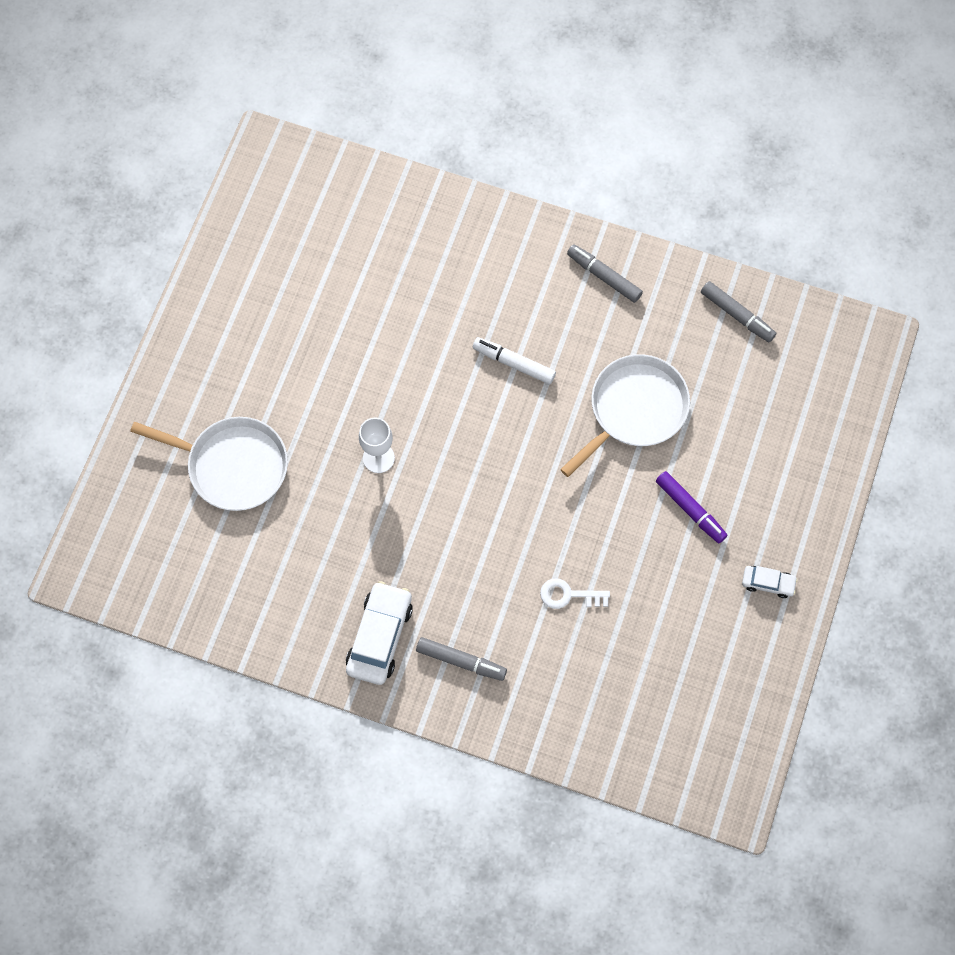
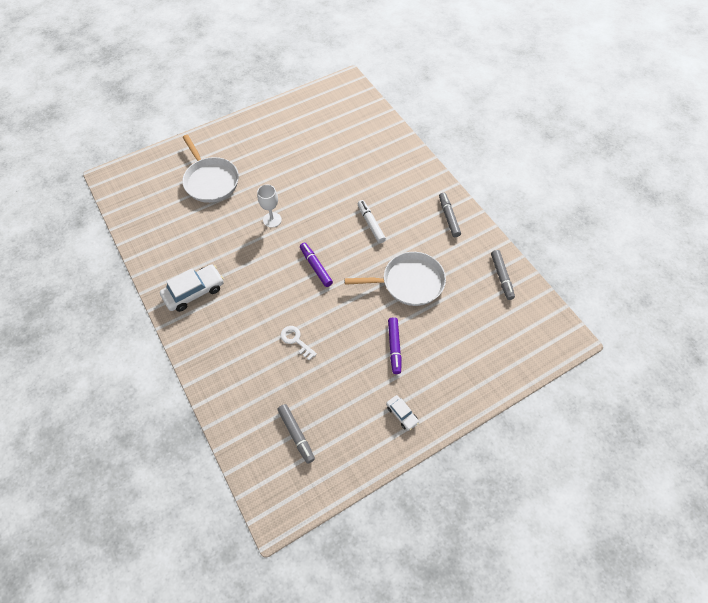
camera: 40 degrees right, 10 degrees down
(461, 661) = (217, 330): grey marker -> grey marker (296, 434)
(500, 480) = (316, 267): none -> purple marker

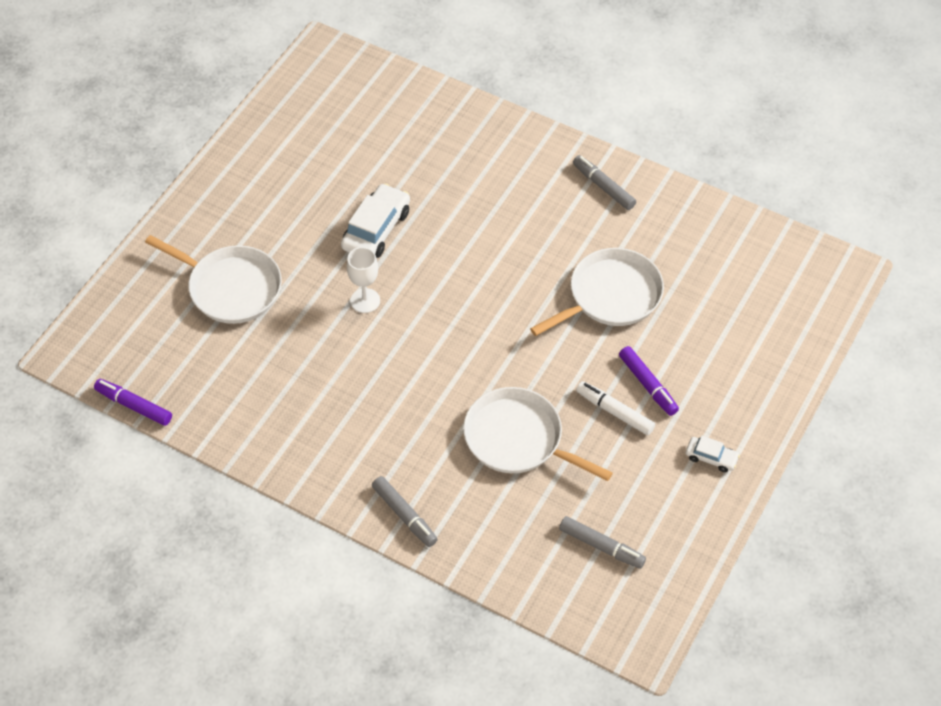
camera: 30 degrees left, 5 degrees down
(194, 292) = (331, 446): white car -> white car (376, 229)
(296, 340) = (518, 439): white key -> white pan
(316, 267) = (474, 334): purple marker -> purple marker (134, 406)
(371, 224) = (506, 243): white marker -> white marker (615, 412)
(501, 277) = (721, 234): grey marker -> grey marker (404, 515)

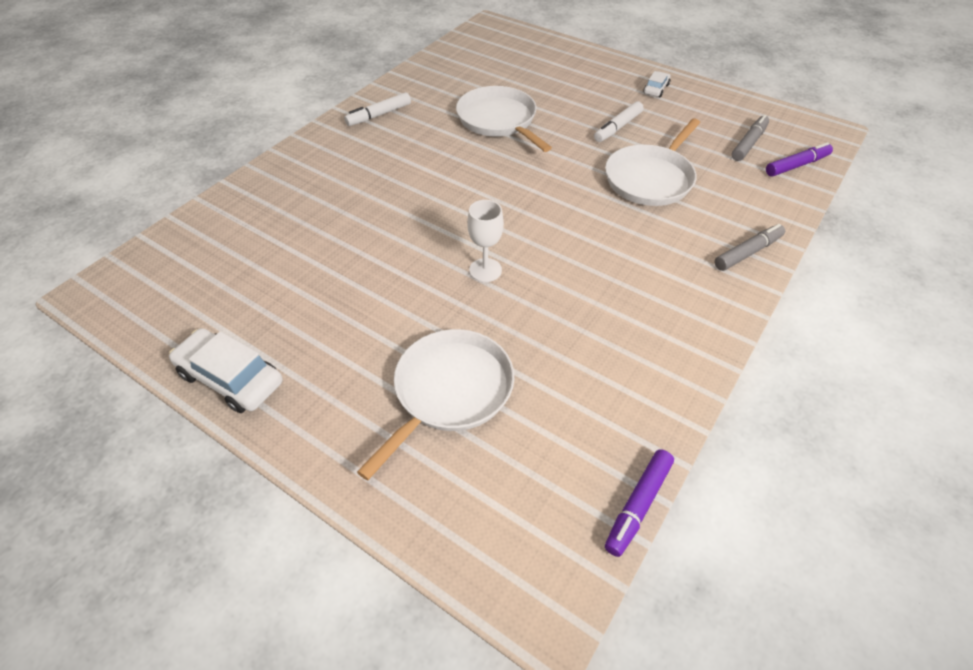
camera: 85 degrees left, 5 degrees down
(376, 229) = (389, 258): white car -> white car (231, 378)
(603, 187) = (379, 115): grey marker -> white marker
(648, 385) = (590, 110): purple marker -> purple marker (796, 165)

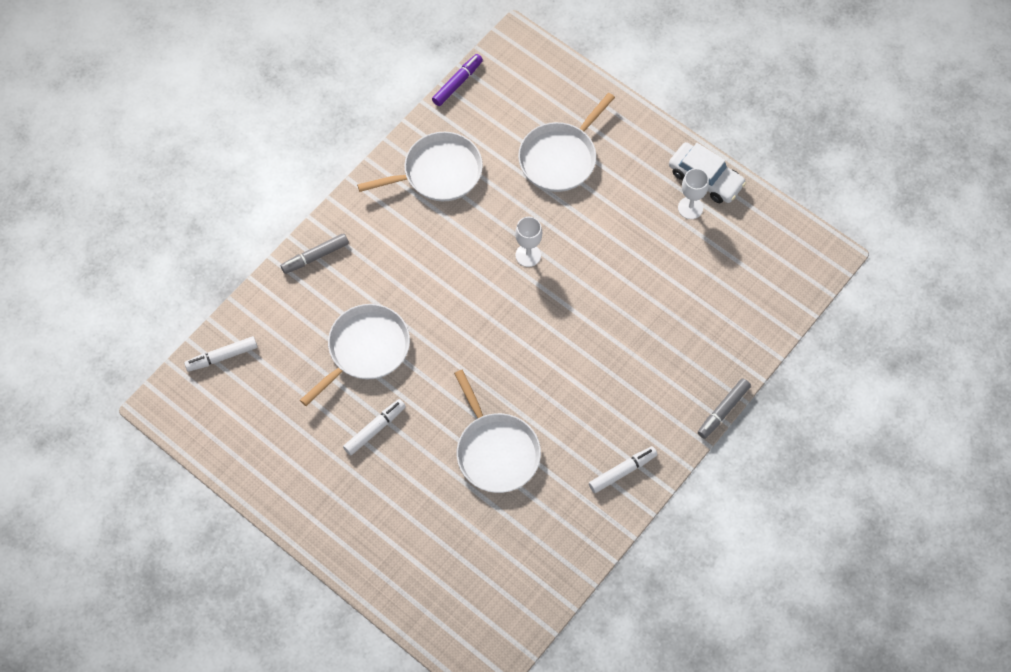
camera: 175 degrees left, 15 degrees up
(263, 337) = (690, 208): none -> white goblet
(626, 358) = (438, 172): none -> white pan
(656, 89) = (313, 496): white car -> none
(749, 143) = (252, 393): grey marker -> grey marker (723, 411)
(796, 165) = (222, 357): purple marker -> white marker

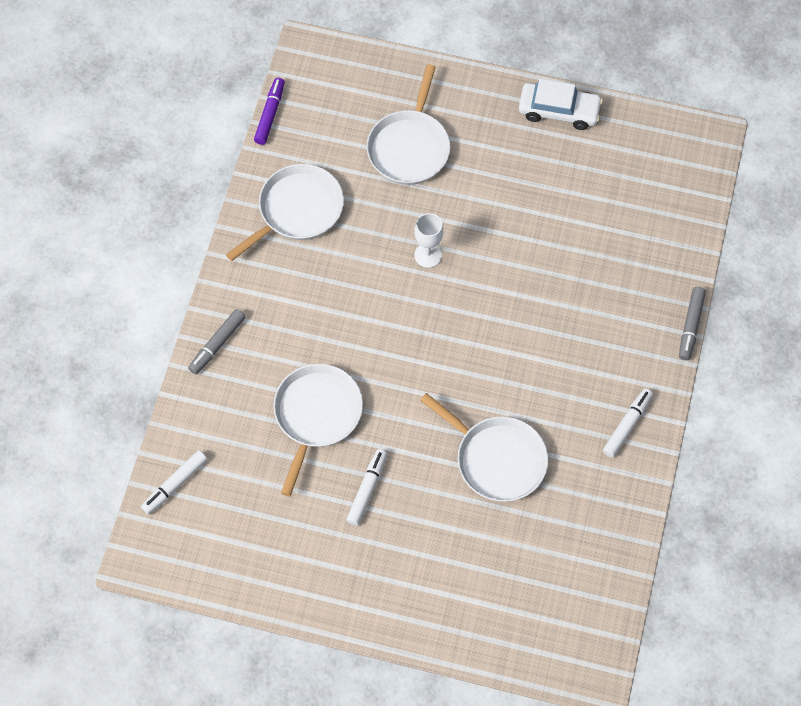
camera: 25 degrees left, 0 degrees up
(690, 208) = (559, 145): white goblet -> none

